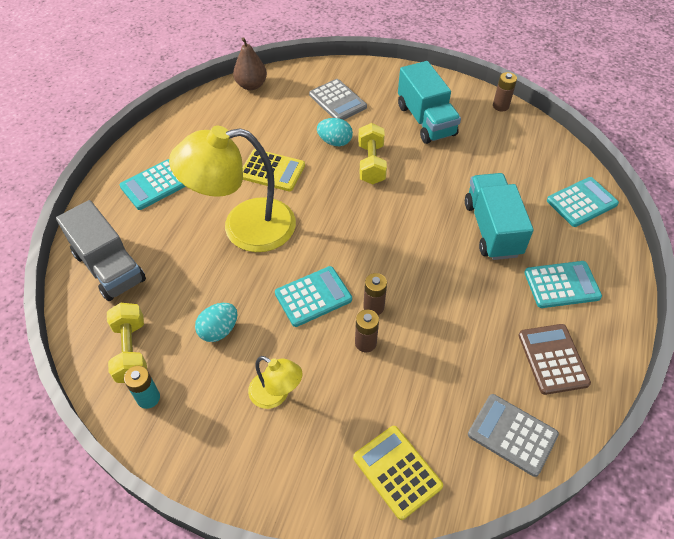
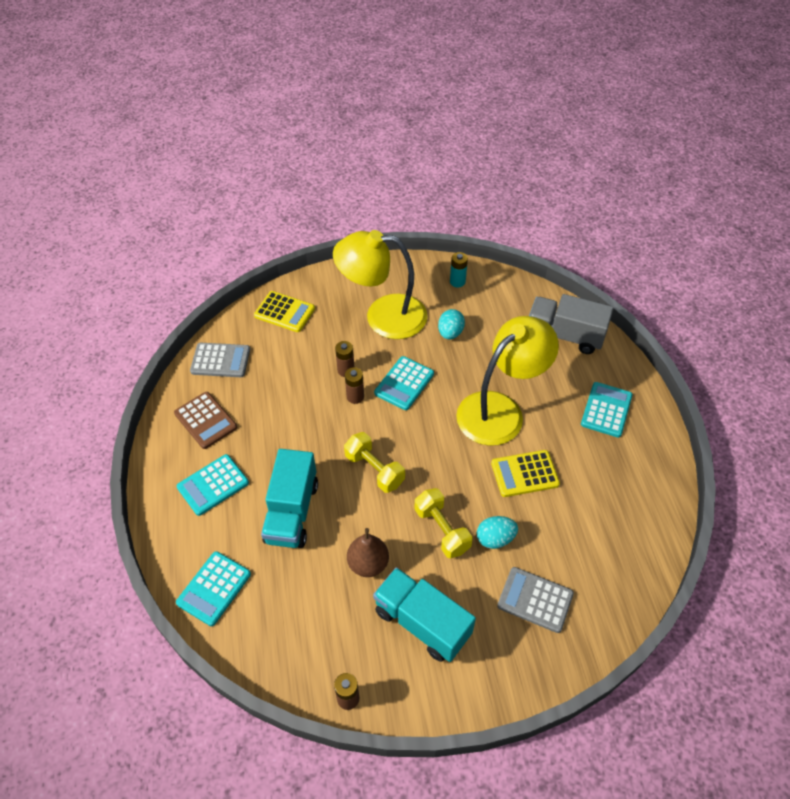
camera: 150 degrees right, 0 degrees up
(131, 351) = (493, 298): yellow dumbbell -> yellow dumbbell (374, 470)
(251, 85) = (643, 572): brown pear -> brown pear (368, 564)
(276, 395) = (383, 316): yellow lamp -> yellow lamp, size x2.09
(492, 229) = (292, 512): turquoise truck -> turquoise truck turned 45 degrees clockwise

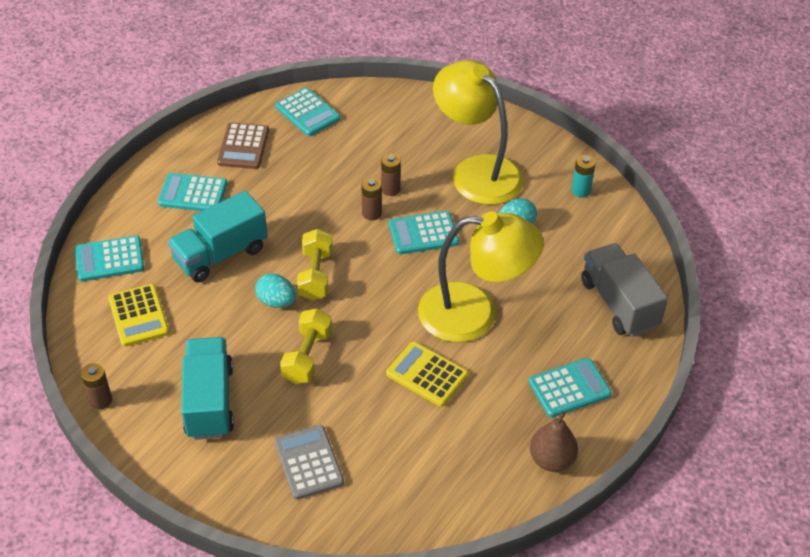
camera: 45 degrees right, 5 degrees down
(220, 360) = (307, 113): grey calculator -> turquoise calculator
(284, 312) = (401, 112): yellow calculator -> yellow calculator (138, 316)
(368, 564) = (225, 332): brown pear -> brown pear (551, 460)
(495, 539) = (338, 397): turquoise egg -> turquoise egg (276, 301)

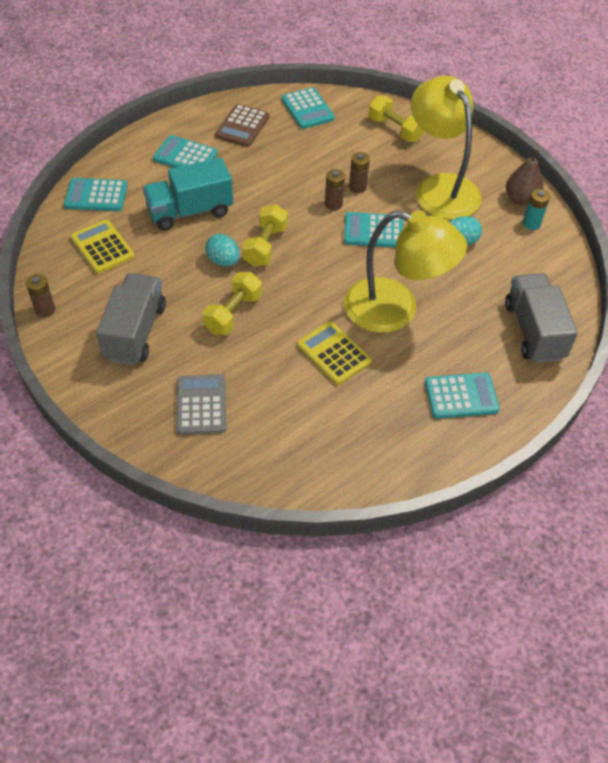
camera: 15 degrees right, 5 degrees up
(138, 316) = (102, 247): yellow calculator -> yellow calculator turned 150 degrees clockwise
(209, 401) = (135, 332): turquoise truck -> grey truck
(408, 117) = (395, 129): none -> yellow dumbbell
(551, 460) = (422, 456): brown pear -> brown pear (521, 199)

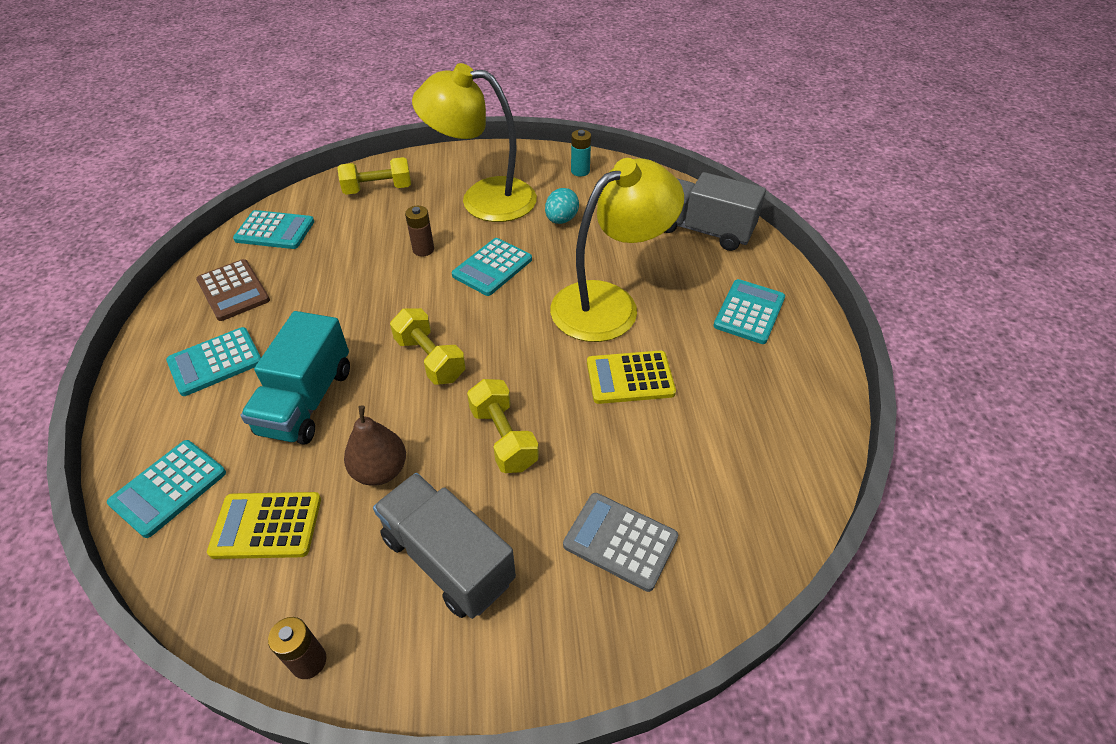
camera: 55 degrees left, 5 degrees down
(223, 261) = (416, 407): turquoise egg -> none
(333, 204) = (427, 277): brown battery -> none
(521, 199) = (546, 163): brown pear -> brown pear (380, 470)

